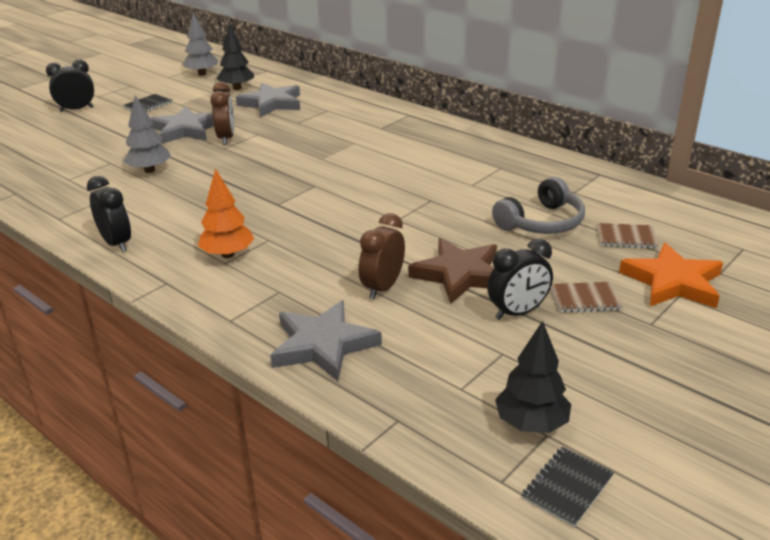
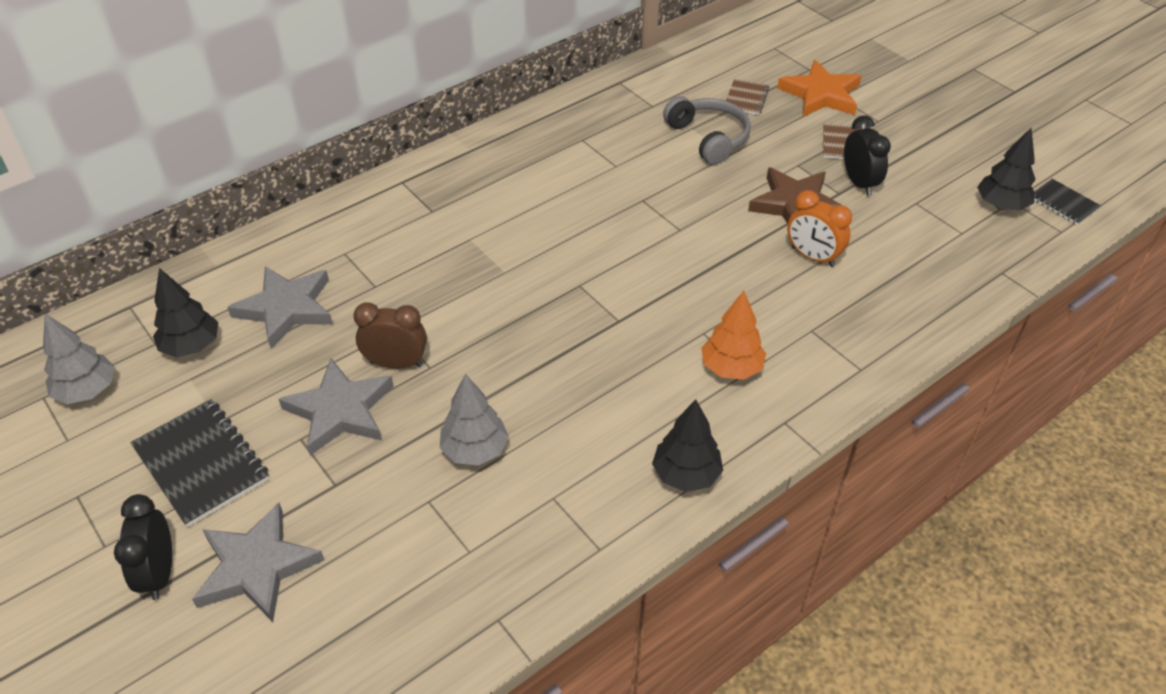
camera: 80 degrees left, 15 degrees up
(116, 243) = (686, 475): black clock -> black tree
(148, 105) = (201, 463): black notebook -> black notebook, size x1.78
(323, 345) = (904, 305): grey star -> grey star (257, 567)
(382, 288) = (812, 257): brown clock -> orange clock

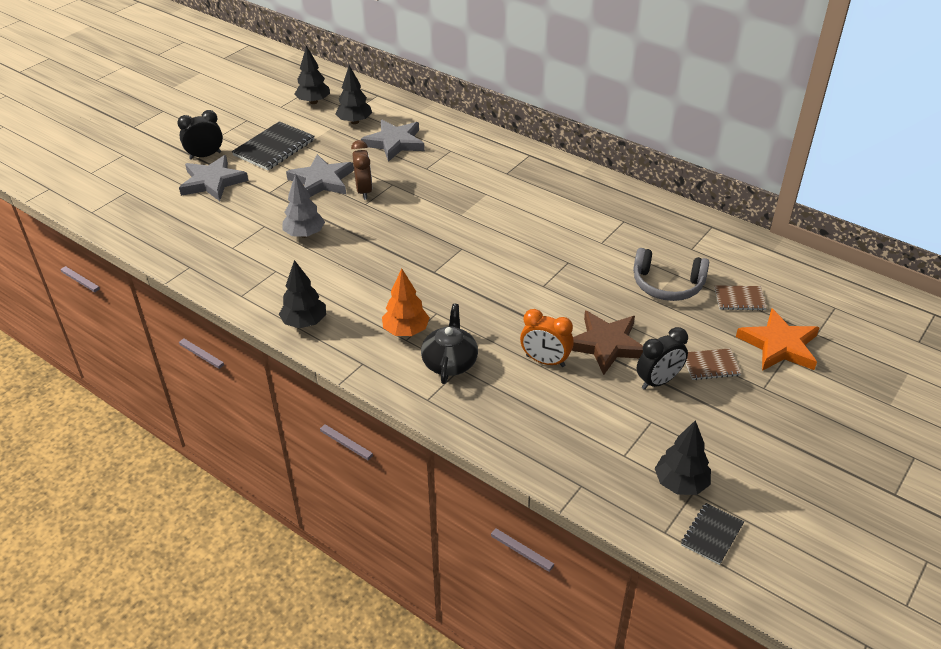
camera: 75 degrees right, 5 degrees down
(87, 391) = (313, 102): grey tree -> black tree
(708, 138) = (667, 285): grey headphones -> grey headphones turned 60 degrees clockwise
(798, 337) = (450, 362): none -> black teapot
(812, 257) = (545, 361): orange clock -> orange clock turned 90 degrees counterclockwise

